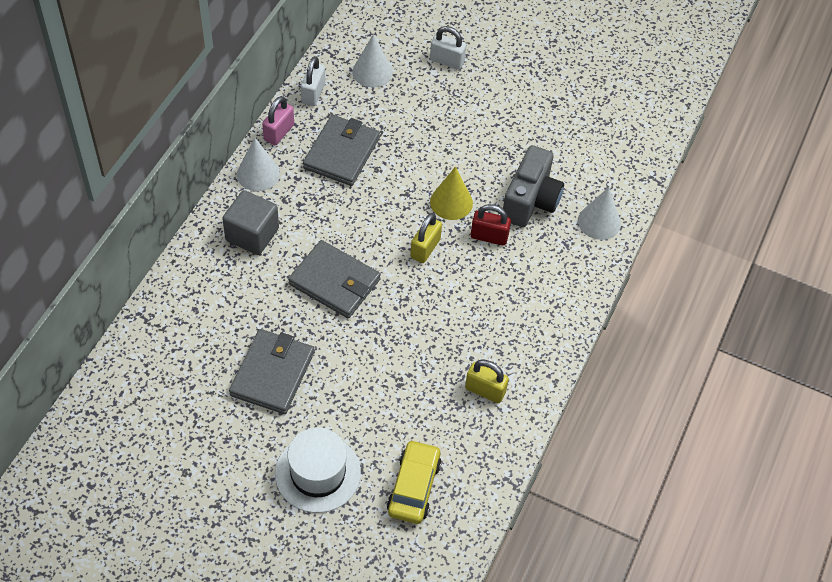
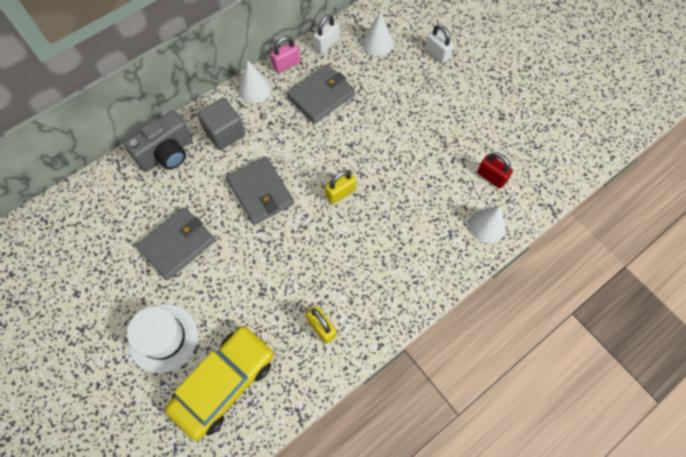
camera: 30 degrees right, 10 degrees up
(414, 487) = (224, 383): yellow car -> yellow car, size x1.58
(451, 202) = (380, 164): yellow cone -> none
(489, 236) = (393, 203): red padlock -> red padlock (491, 177)
(530, 201) = (441, 187): grey camera -> grey camera (167, 153)

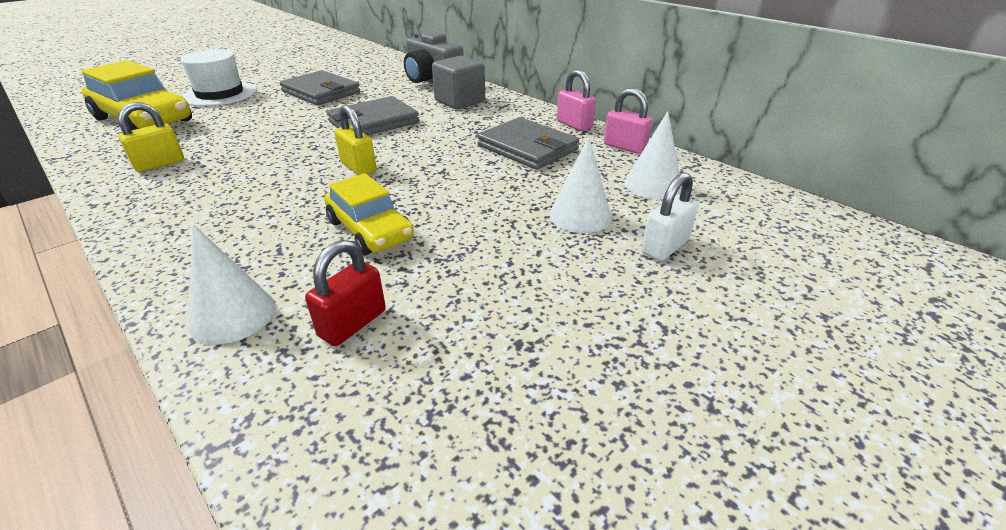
camera: 85 degrees right, 30 degrees down
(254, 89) = (526, 111): white cone -> white cone (580, 216)
(326, 44) = (624, 147): white padlock -> pink padlock
(418, 178) = (370, 230): none -> yellow car

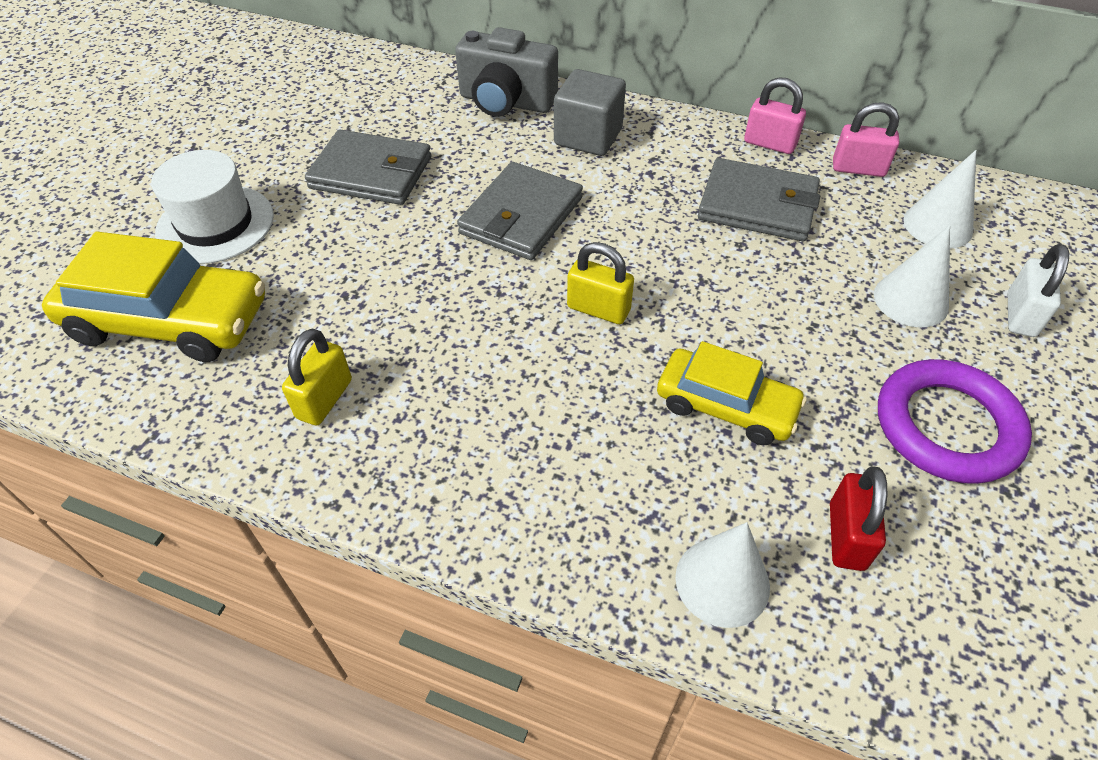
camera: 25 degrees left, 15 degrees up
(518, 289) = (947, 426): none -> purple ring

